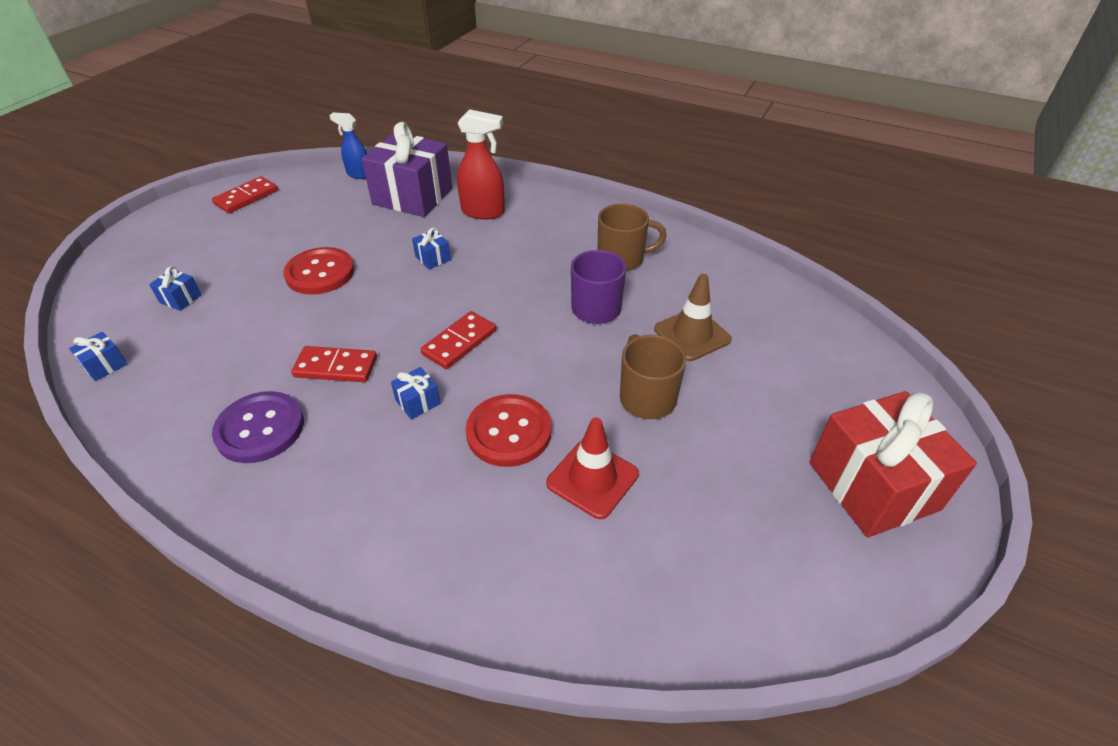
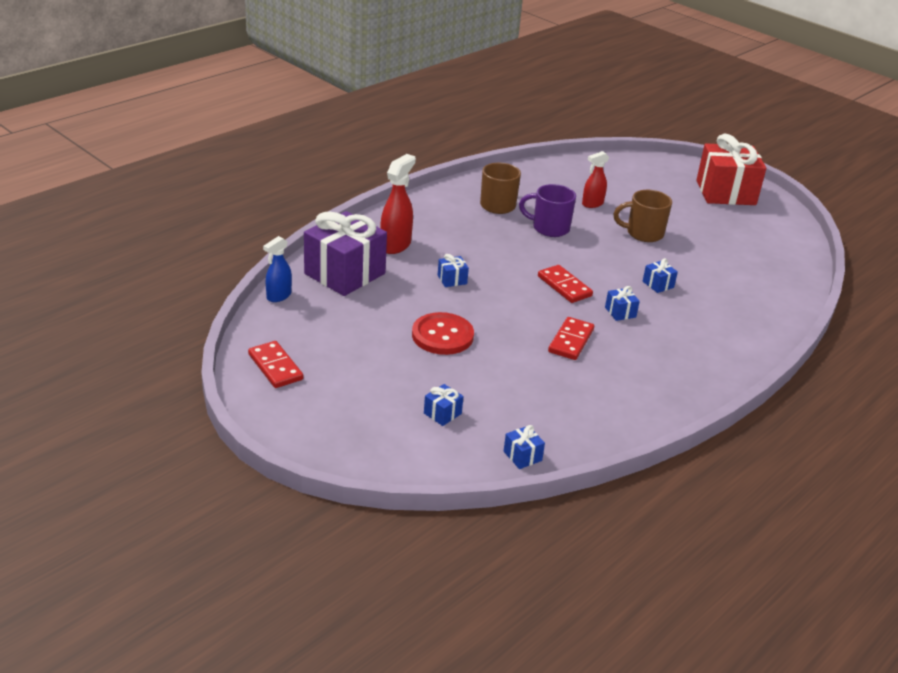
camera: 75 degrees left, 10 degrees down
(260, 429) = (625, 379): purple button -> none
(509, 432) = (658, 284): red button -> blue gift
(592, 479) = (702, 266): red traffic cone -> none
(692, 334) = (592, 204): brown traffic cone -> red spray bottle

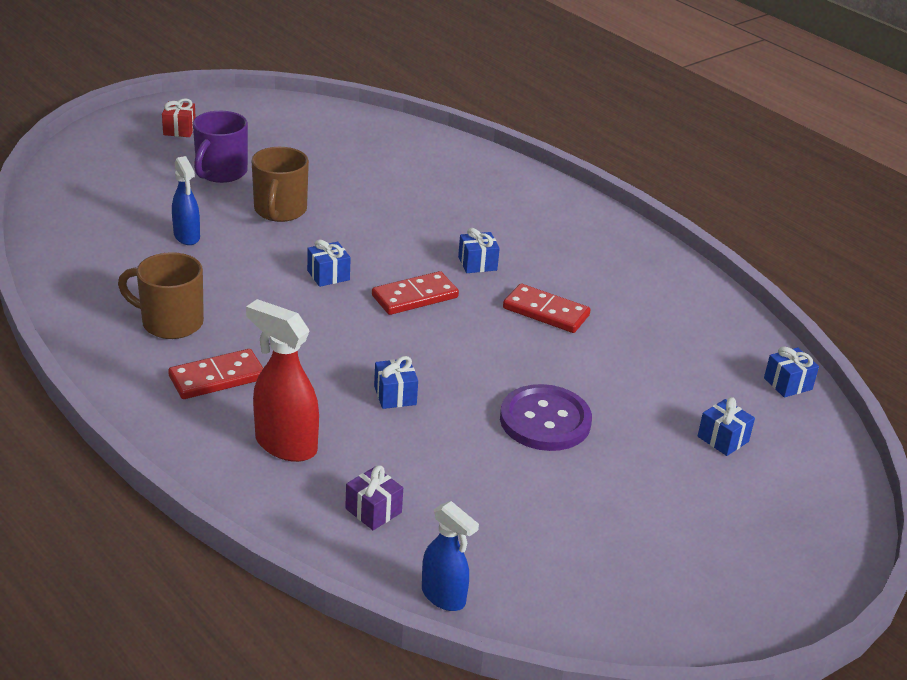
camera: 85 degrees left, 0 degrees up
(275, 367) = (649, 604): red domino -> red domino (217, 378)
(345, 274) = (373, 510): purple gift -> purple gift, size x0.40
(442, 335) = (545, 420): red button -> purple button
(549, 228) = (252, 285): purple mug -> purple mug (220, 172)
(592, 204) = (187, 237): red spray bottle -> blue spray bottle
(658, 284) = (411, 224): blue gift -> blue gift (328, 275)
(725, 193) = (179, 130): red gift -> red gift, size x0.40

